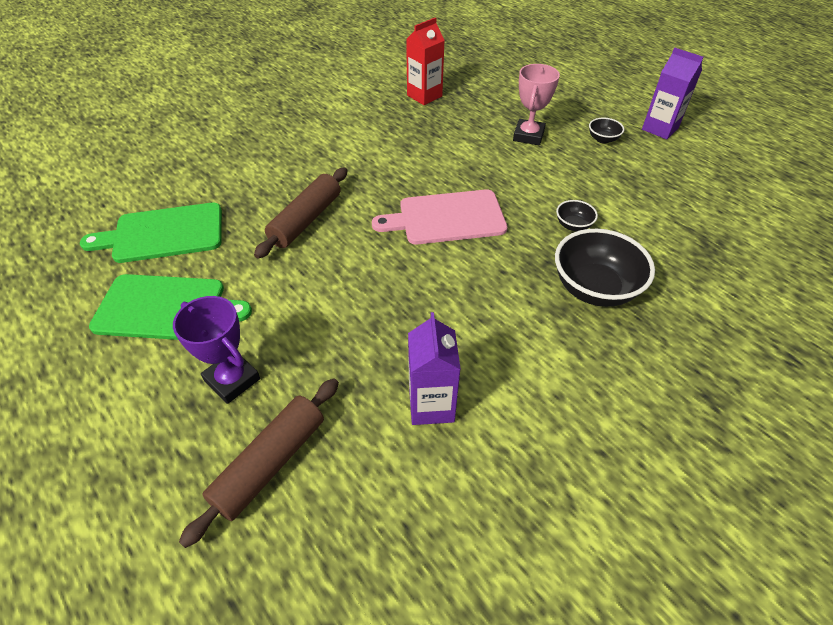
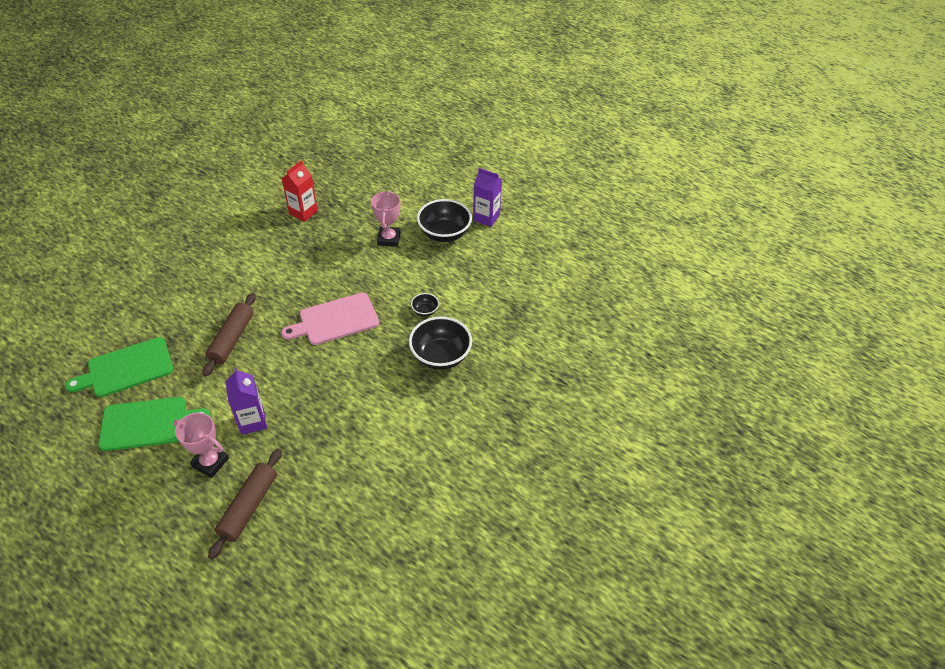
camera: 15 degrees left, 0 degrees up
(232, 380) = (210, 462): purple trophy -> pink trophy
(431, 405) = (342, 453): purple carton -> purple carton (252, 421)
(603, 139) = (444, 234): black bowl -> black bowl, size x2.11

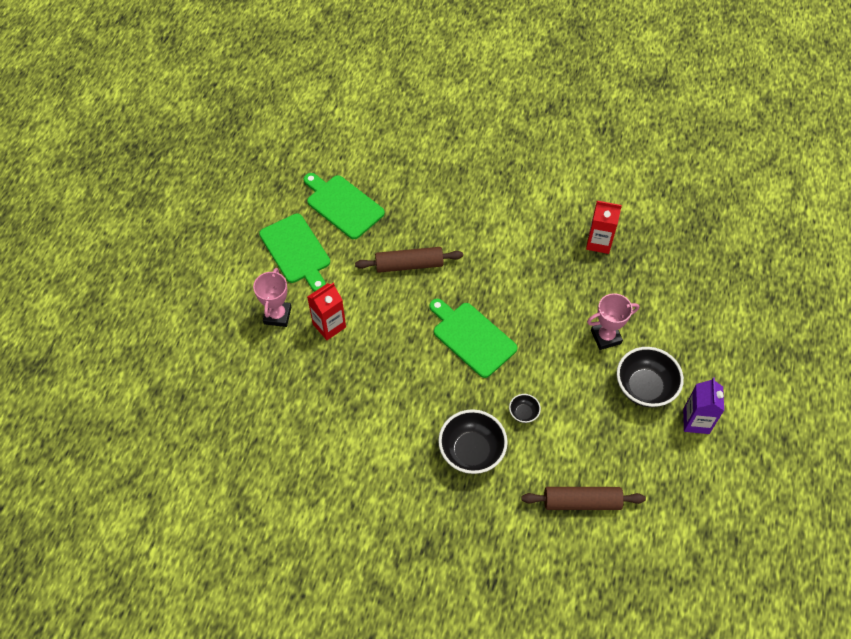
camera: 70 degrees right, 10 degrees up
(248, 507) = (247, 365): brown rolling pin -> brown rolling pin (581, 502)
(252, 421) = (329, 325): purple carton -> red carton
(335, 320) = (472, 337): pink cutting board -> green cutting board

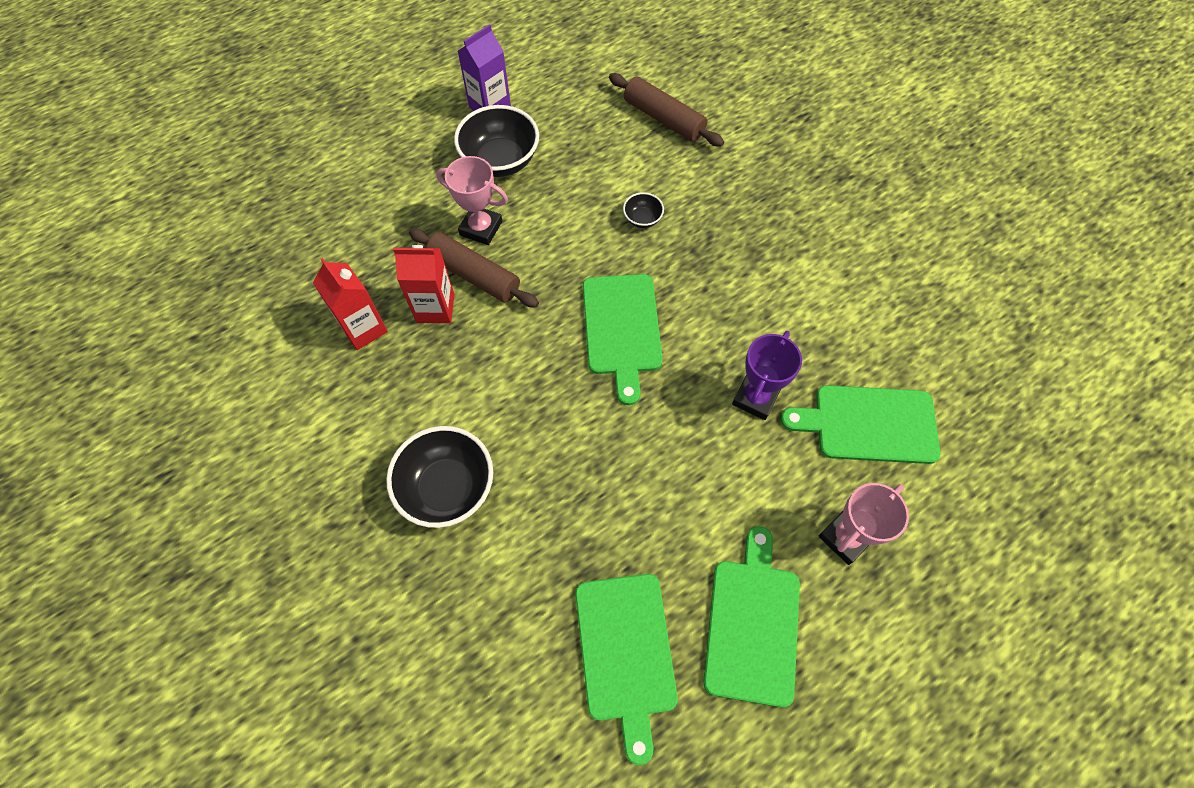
camera: 140 degrees left, 5 degrees up
(300, 381) = (869, 424): none -> green cutting board
(329, 325) = (783, 470): red carton -> red carton (435, 308)
(370, 352) = (755, 398): none -> purple trophy
(409, 265) = (613, 476): brown rolling pin -> brown rolling pin (474, 275)
(471, 451) = (729, 222): black bowl -> black bowl (447, 488)

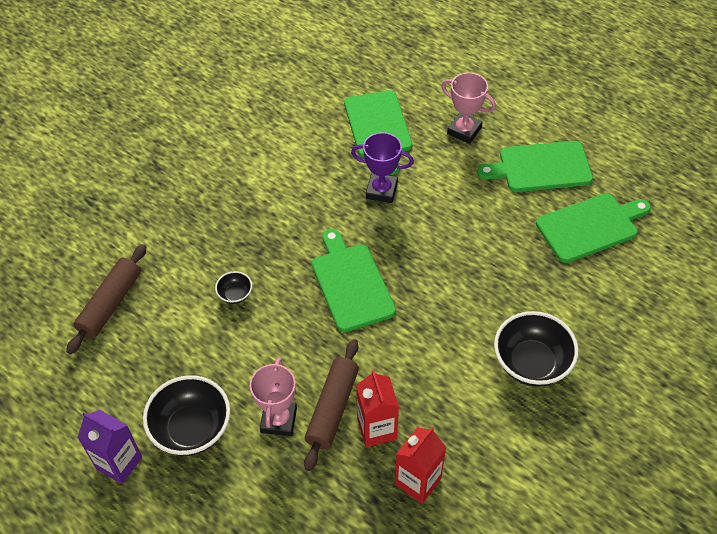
camera: 105 degrees left, 10 degrees down
(622, 329) = (351, 284): green cutting board -> green cutting board turned 90 degrees counterclockwise

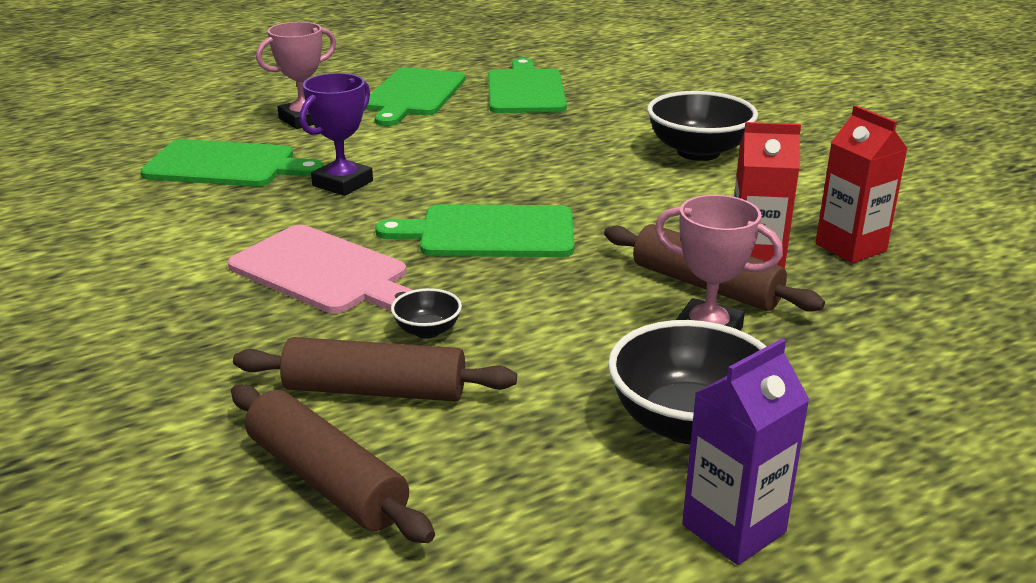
camera: 70 degrees left, 25 degrees down
(178, 294) = (375, 390): none -> brown rolling pin
(275, 228) = (323, 272): none -> pink cutting board

